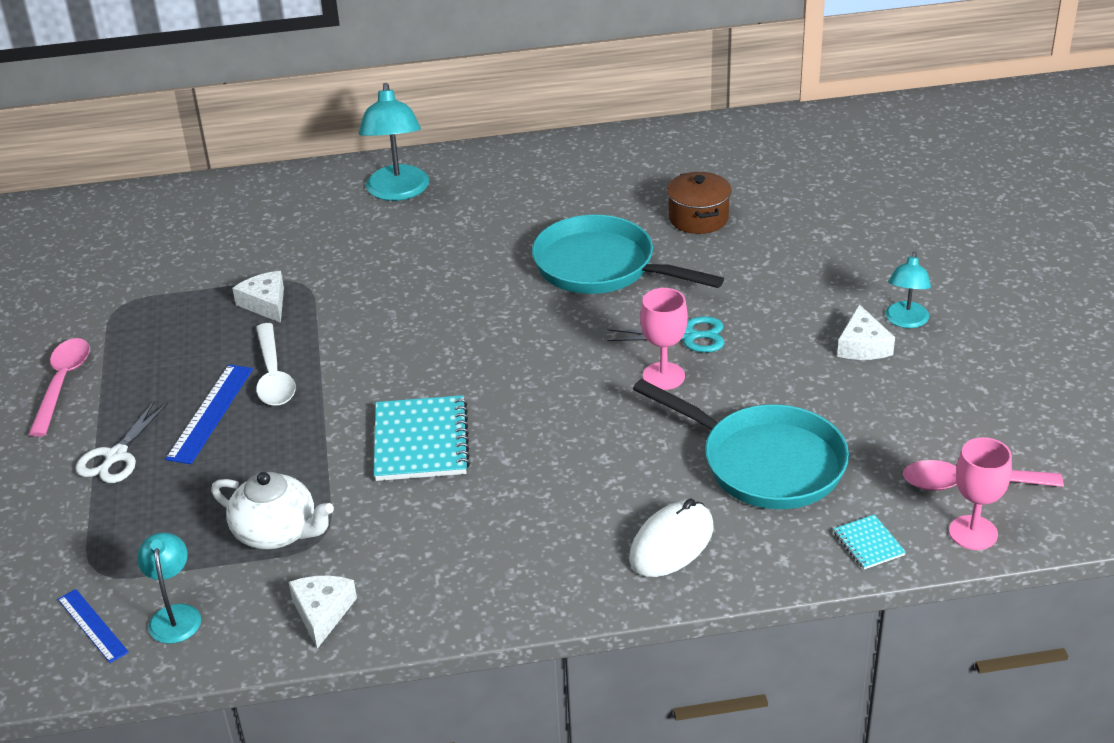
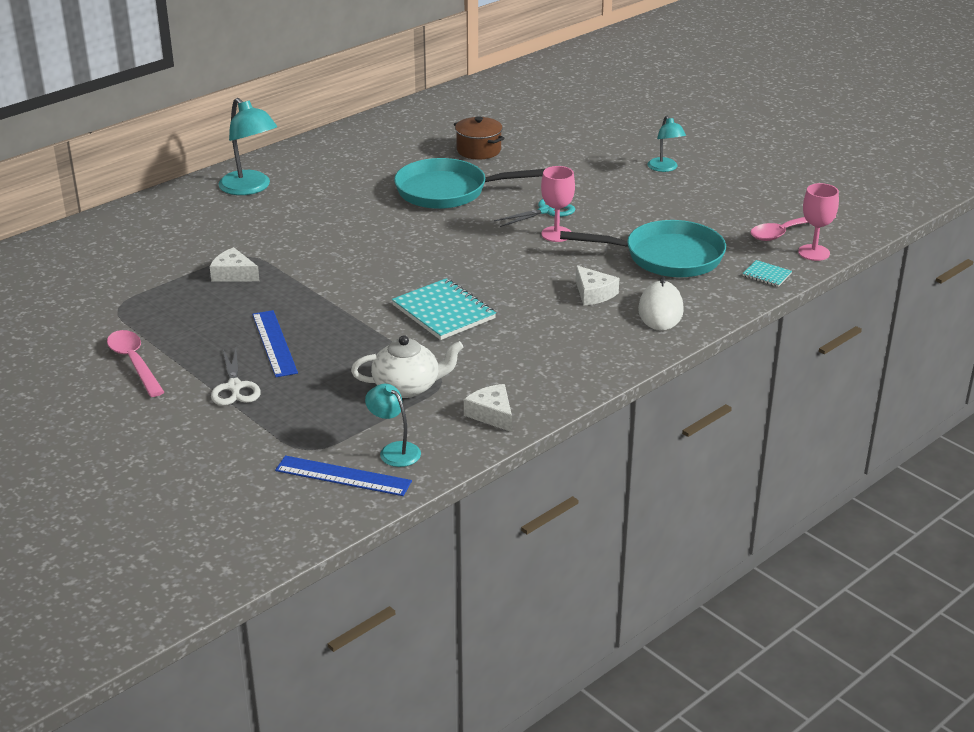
camera: 35 degrees left, 5 degrees down
(92, 625) = (343, 476): blue ruler -> blue ruler, size x1.52
(273, 375) = (293, 310): white spoon -> none
(863, 346) = (655, 186): white cheese -> white cheese (593, 293)

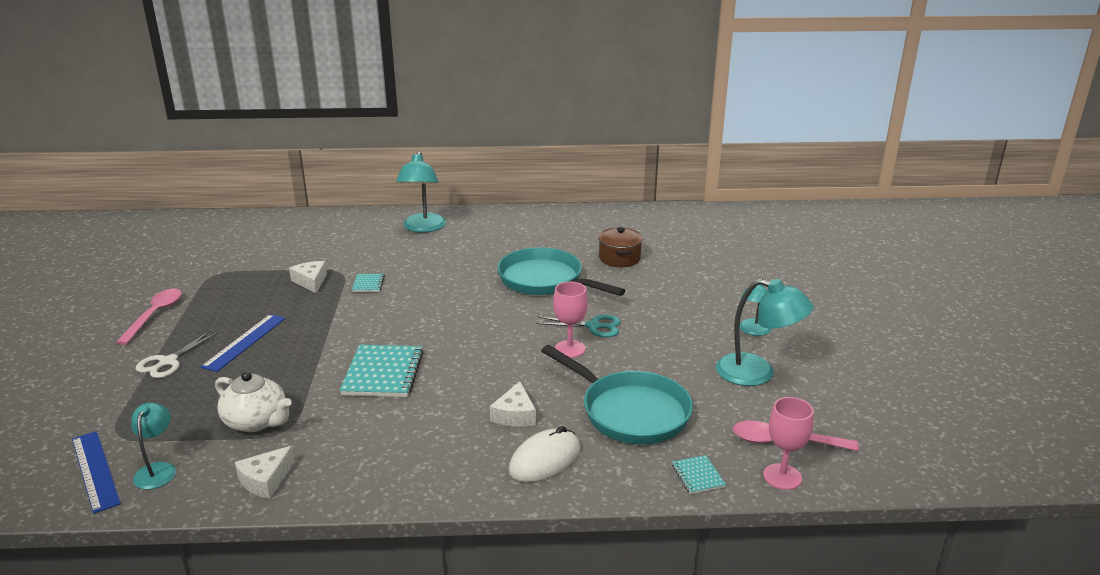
camera: 40 degrees right, 5 degrees down
(294, 254) = (368, 284): none -> turquoise notebook
(491, 414) = (265, 480): white cheese -> white cheese turned 150 degrees counterclockwise
(709, 196) = (757, 373): none -> turquoise lamp

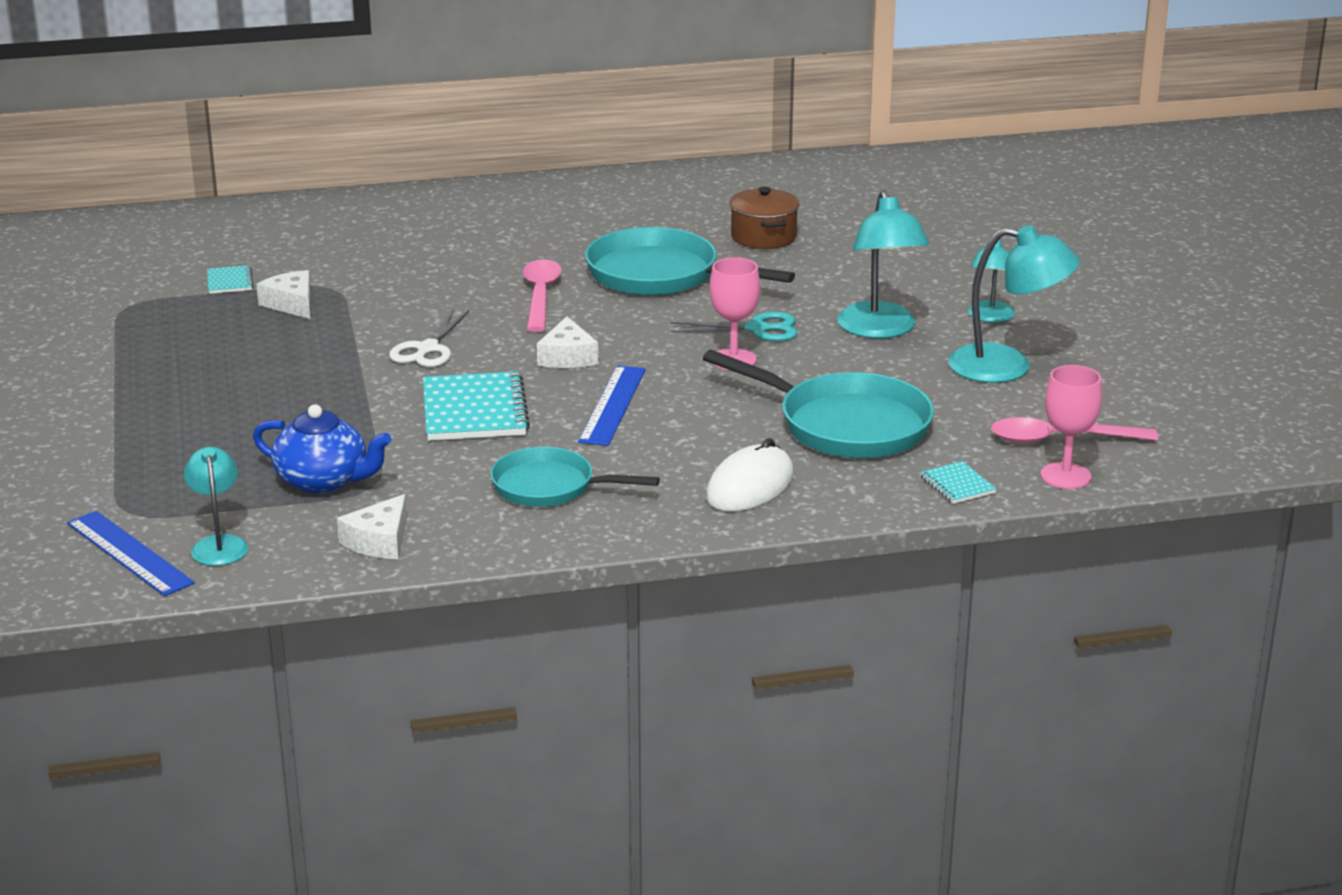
camera: 10 degrees left, 0 degrees up
(154, 315) = (71, 367): pink spoon -> pink spoon (540, 296)
(168, 362) = (139, 423): white scissors -> white scissors (427, 349)
(244, 342) = (239, 390): blue ruler -> blue ruler (612, 405)
(257, 421) = (324, 481): white teapot -> blue teapot
(368, 284) = (386, 300): turquoise notebook -> turquoise notebook (230, 281)
(404, 444) = (550, 487): none -> turquoise pan
(423, 228) = (430, 215): turquoise lamp -> turquoise lamp (880, 330)
(515, 415) = (688, 442): white cheese -> white cheese (567, 357)

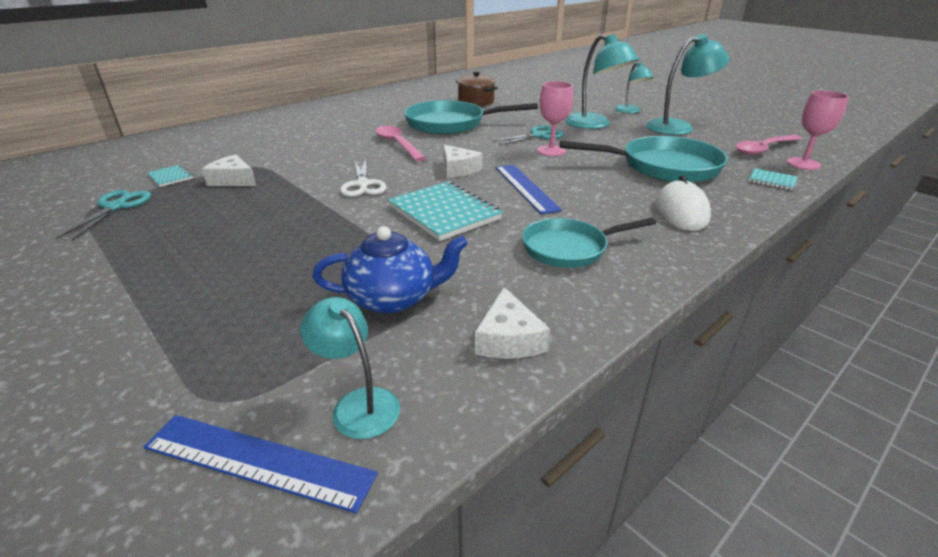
camera: 30 degrees left, 5 degrees up
(152, 310) = (116, 207): none -> turquoise scissors

